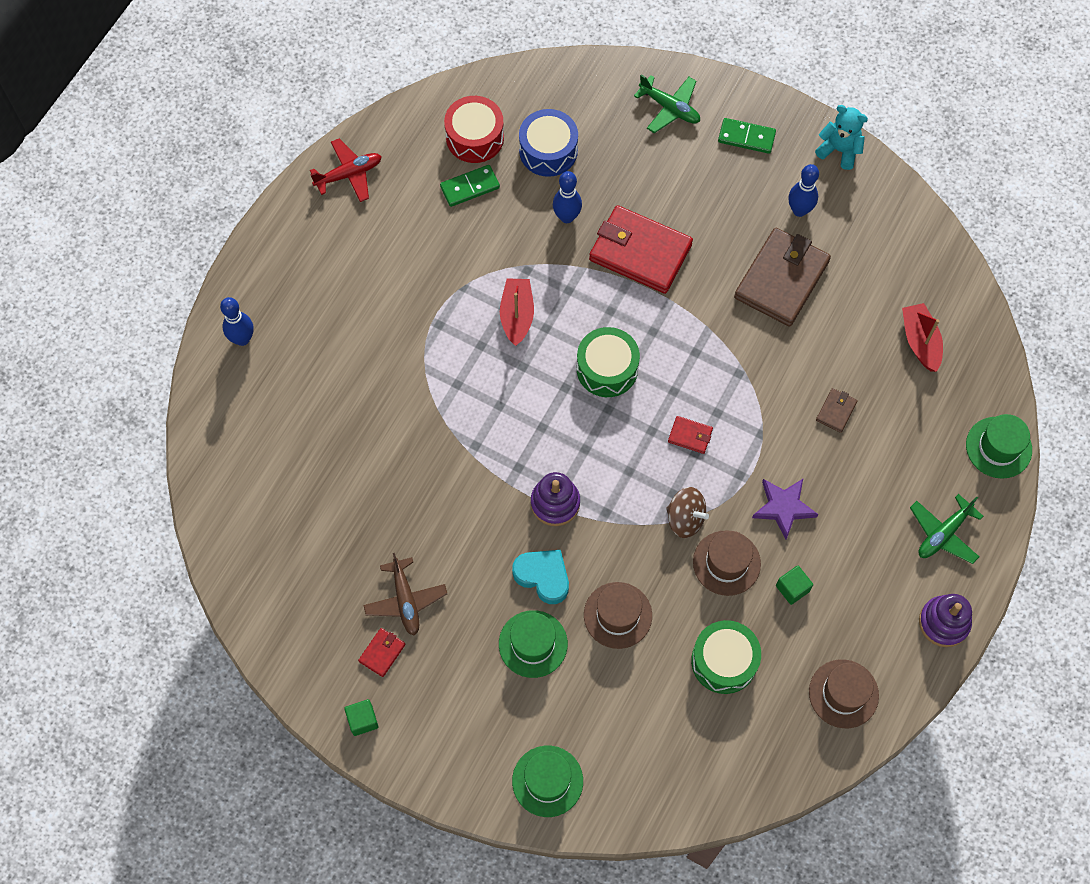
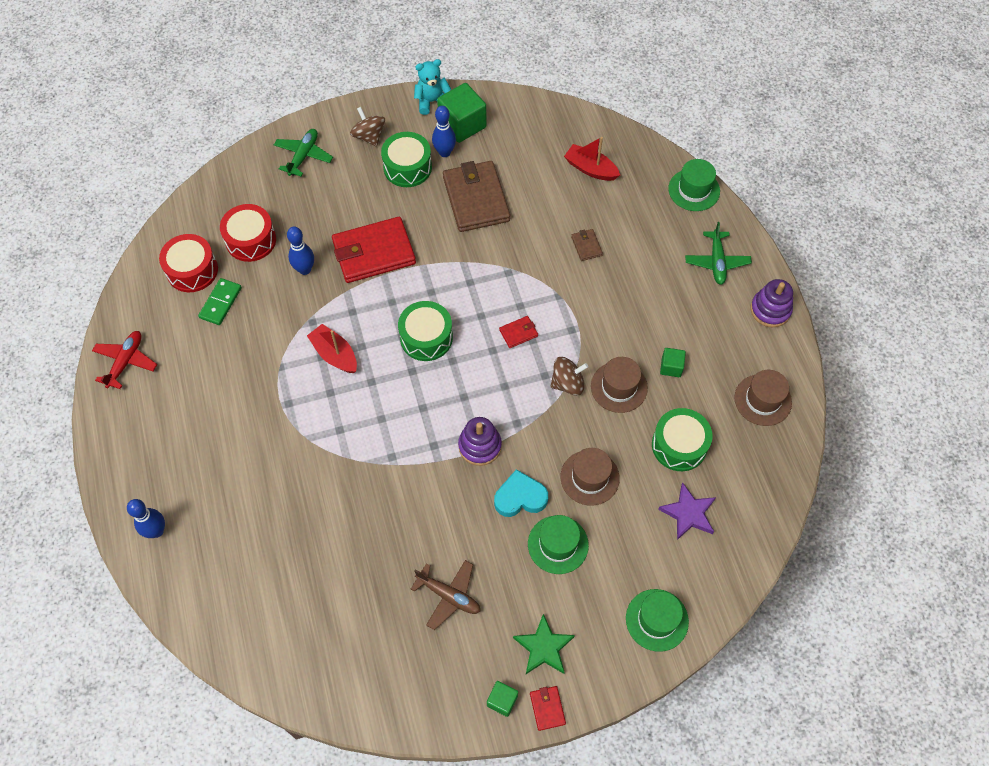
camera: 45 degrees left, 5 degrees down
(382, 653) = (469, 644): red wallet -> red wallet (547, 708)
(436, 712) = (543, 647): none -> green star
(548, 151) = (251, 240): blue drum -> red drum
(670, 108) = (303, 156): green plane -> green plane turned 60 degrees counterclockwise
(746, 137) = (369, 136): green domino -> brown spinning top
(751, 196) = (407, 167): none -> green drum
(783, 507) = (616, 326): purple star -> purple star (688, 513)
(844, 196) = (462, 124): none -> green cube

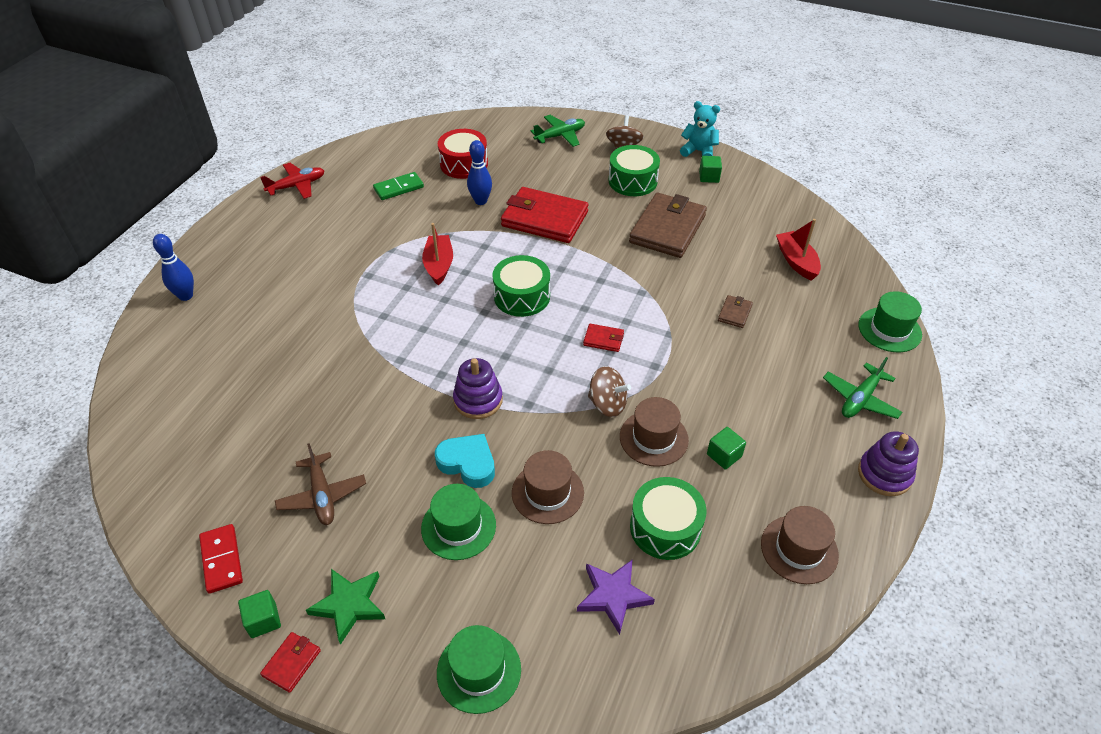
camera: 40 degrees right, 15 degrees down
(192, 270) = (403, 160): red drum -> none
(431, 690) = (221, 560): none -> red domino
(444, 152) = (674, 187): blue bowling pin -> none
(462, 124) = (709, 177): green cube -> green cube, size x0.52

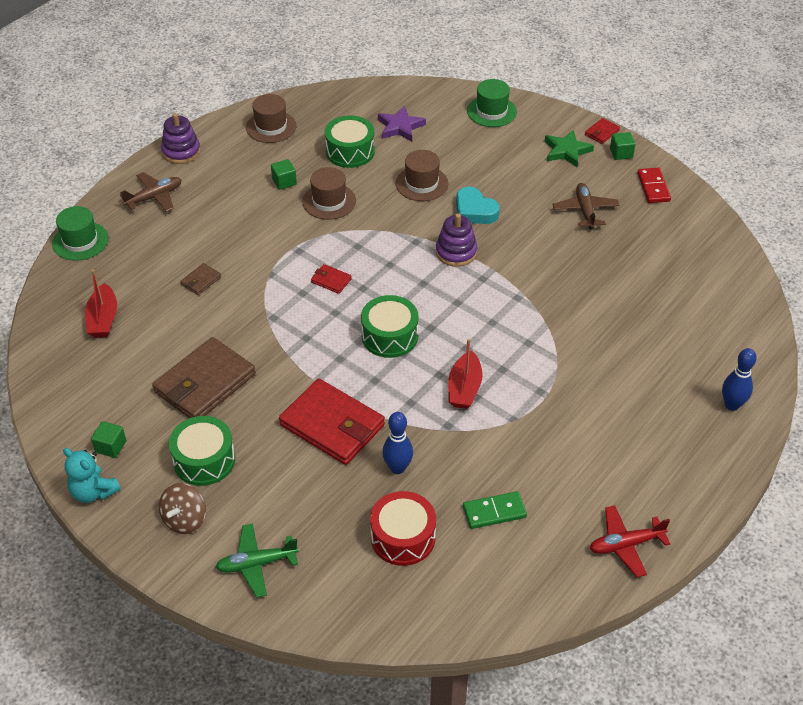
camera: 165 degrees left, 0 degrees up
(458, 526) = (489, 176): green hat -> none
(607, 404) = (352, 230): brown spinning top -> none
(860, 399) = (154, 197): green plane -> brown plane

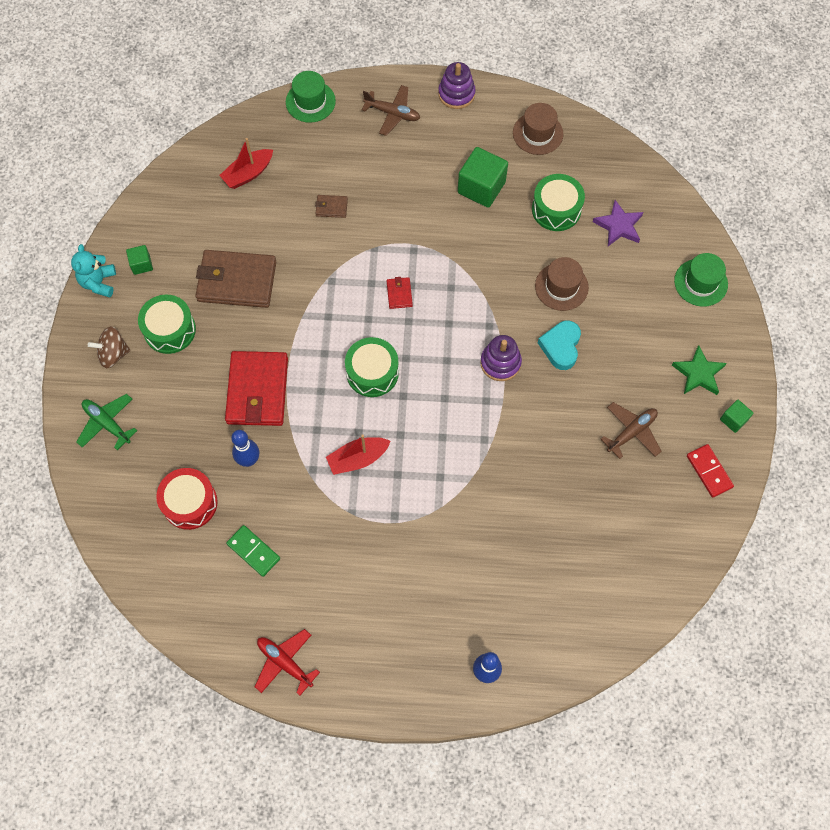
camera: 55 degrees right, 20 degrees up
(284, 182) = (481, 187): green cube -> green cube, size x1.92
(329, 201) = (485, 234): brown hat -> none
(602, 132) = (749, 388): red wallet -> none
(653, 187) = (709, 471): red domino -> red domino turned 75 degrees counterclockwise

